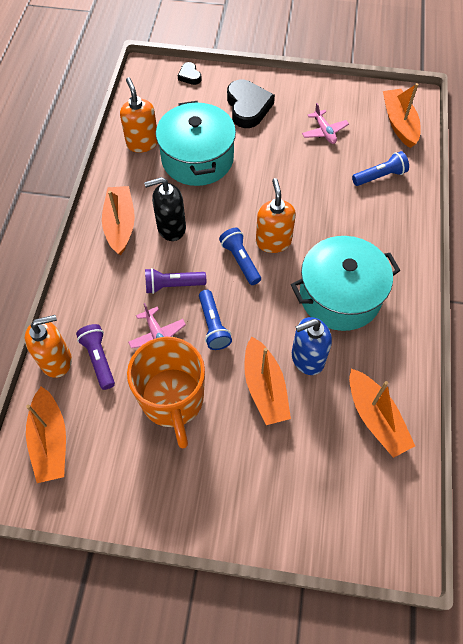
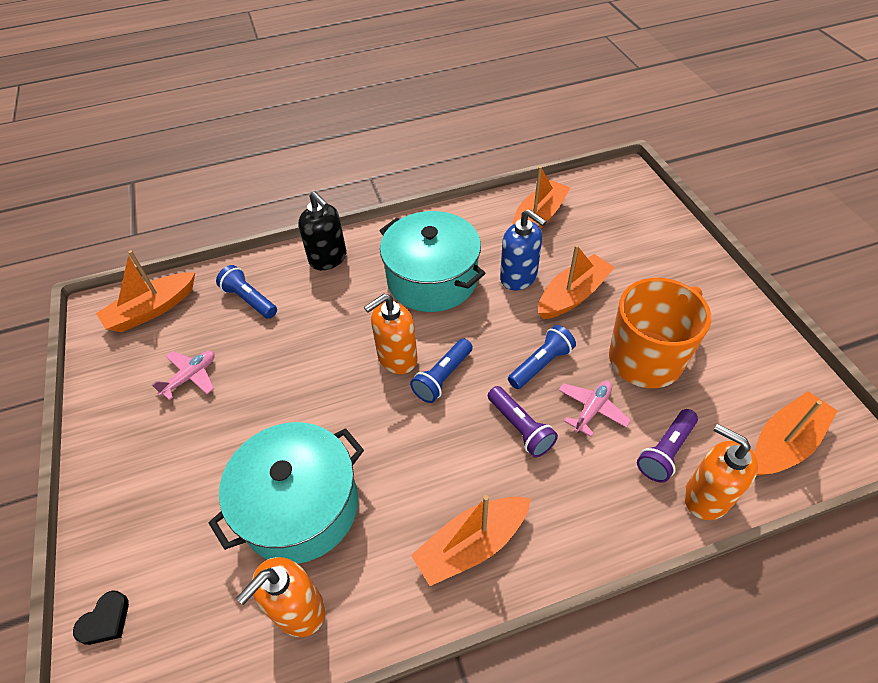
camera: 115 degrees left, 10 degrees down
(171, 228) = (439, 475): black soap dispenser -> black soap dispenser (328, 259)
(248, 107) = (165, 489): black heart -> none

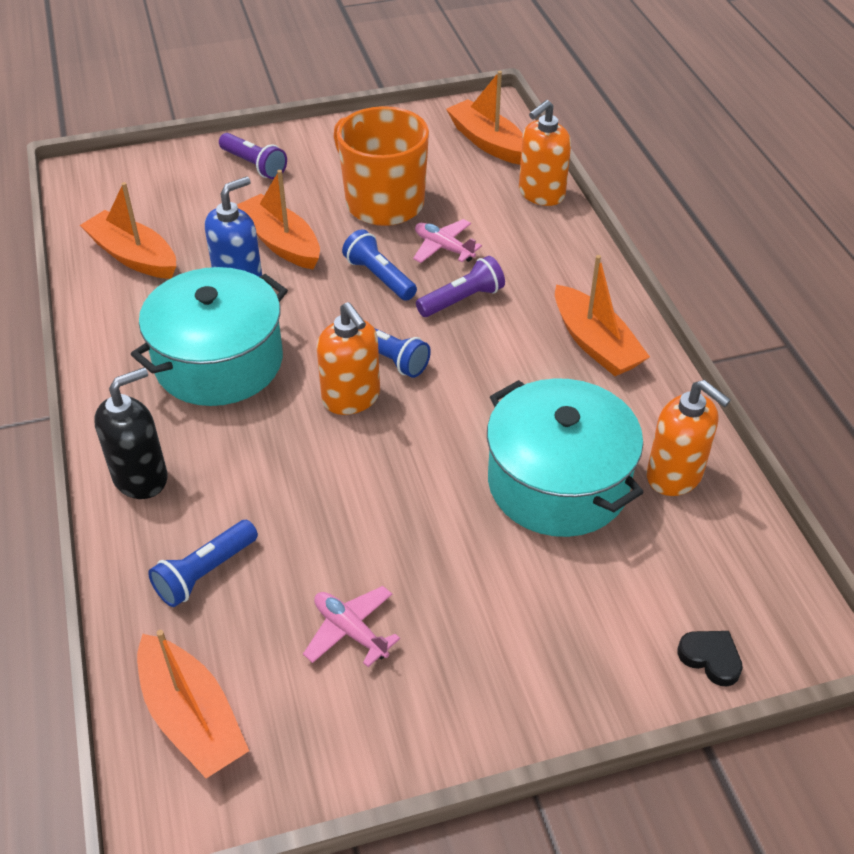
camera: 90 degrees left, 5 degrees down
(666, 451) = (494, 208): purple flashlight -> purple flashlight (254, 165)

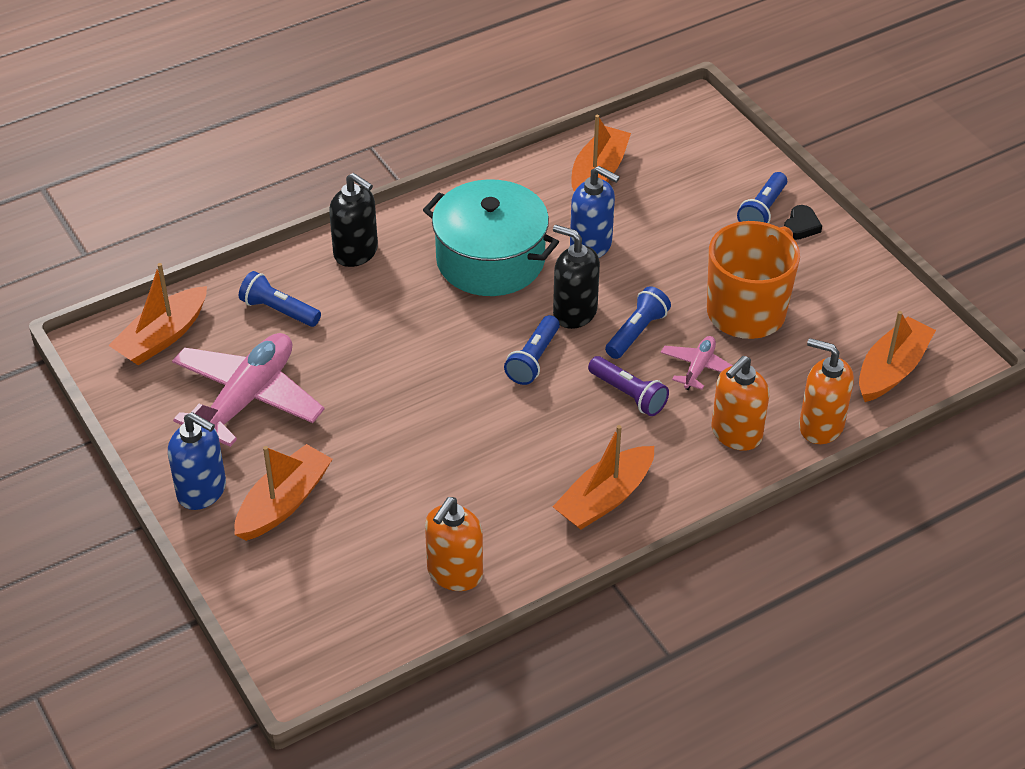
camera: 75 degrees right, 0 degrees up
(254, 165) = (763, 211): purple flashlight -> blue flashlight
(281, 242) = (656, 257): orange boat -> orange boat (283, 503)
(331, 314) = (574, 312): none -> black soap dispenser
(350, 631) = (247, 399): pink plane -> pink plane, size x2.07
(351, 398) = (477, 348): orange soap dispenser -> orange soap dispenser (736, 434)
(498, 705) = (202, 491): none -> blue soap dispenser
(558, 482) = (423, 495): turquoise pot -> none
(710, 658) = (268, 612): black heart -> black heart (801, 226)

